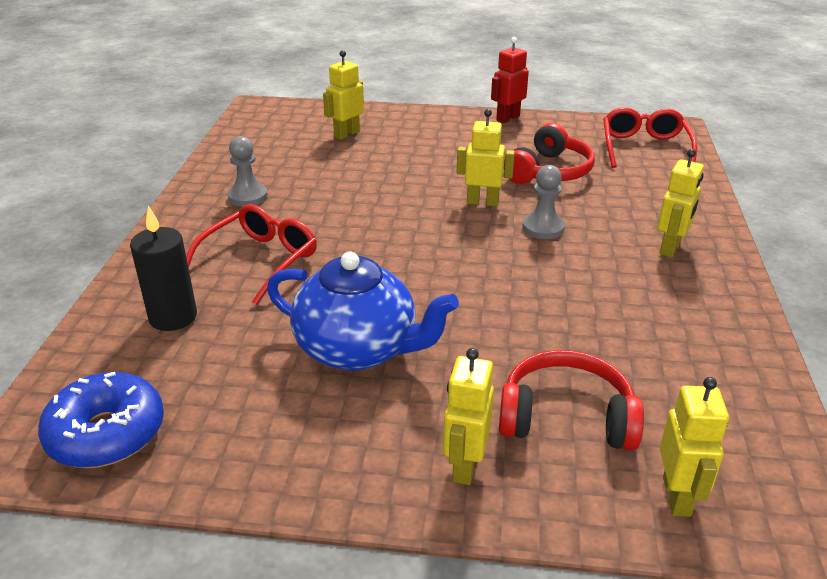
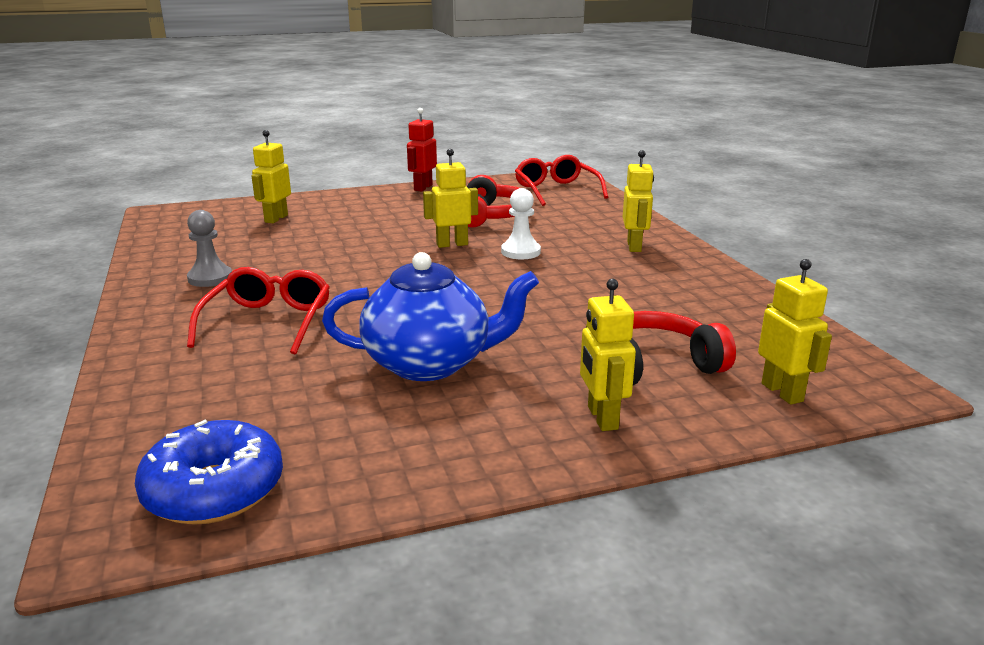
camera: 25 degrees left, 10 degrees down
(173, 317) = (208, 382): black candle -> none
(543, 228) = (520, 252): grey pawn -> white pawn

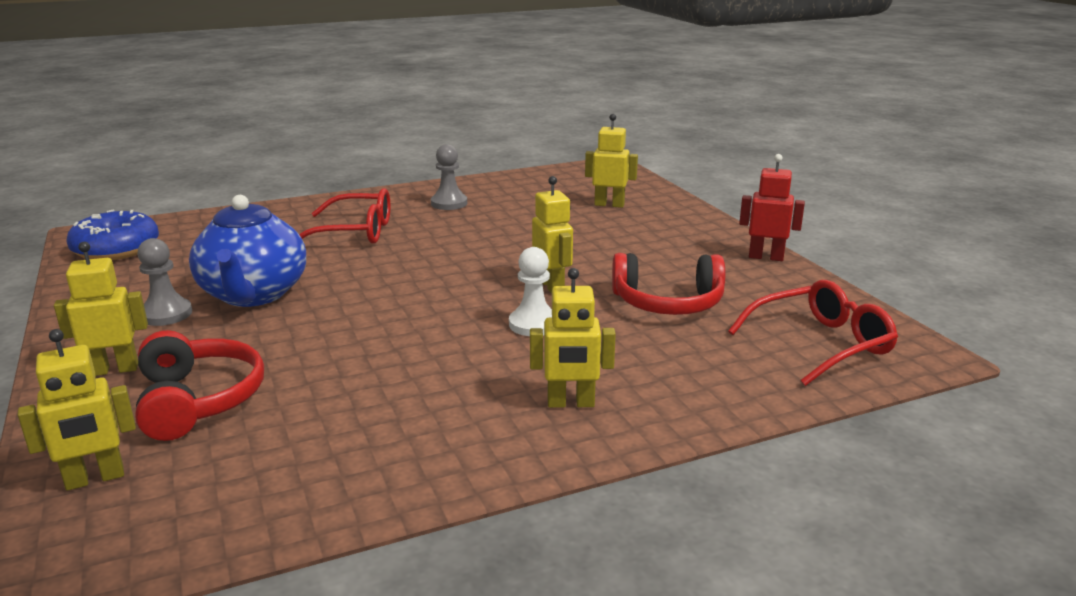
camera: 85 degrees right, 0 degrees up
(470, 409) = (166, 314): none -> grey pawn

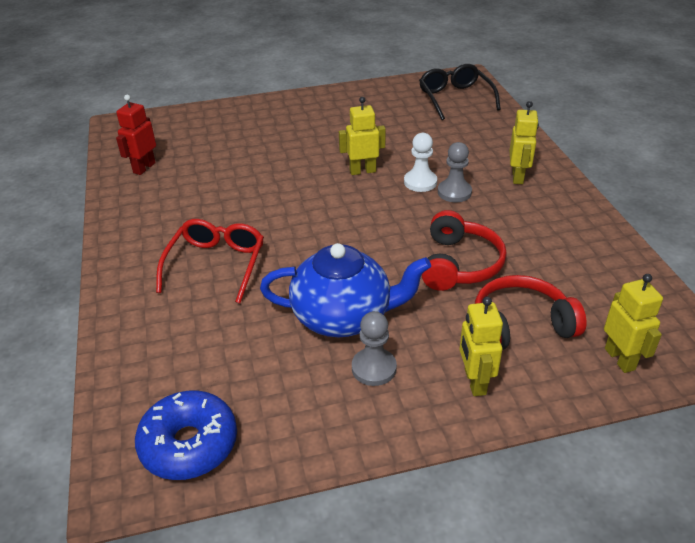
camera: 80 degrees left, 15 degrees up
(449, 203) = (167, 210): grey pawn -> grey pawn (454, 192)
(609, 204) = (214, 134): yellow robot -> none
(668, 303) = (397, 133): red headphones -> red headphones (459, 264)
(766, 257) = (338, 93): red robot -> red robot (144, 168)
(820, 344) = (455, 98): red glasses -> black glasses

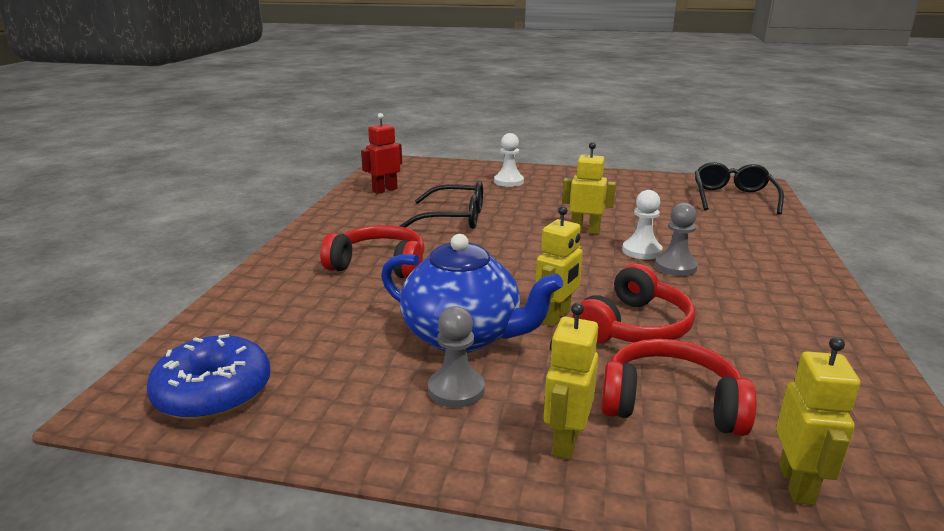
camera: 25 degrees right, 15 degrees down
(216, 265) = (379, 265): red glasses -> red headphones
(240, 187) = (454, 218): none -> black glasses
(256, 125) = (508, 181): none -> white pawn
(518, 177) = (765, 270): yellow robot -> yellow robot (556, 317)

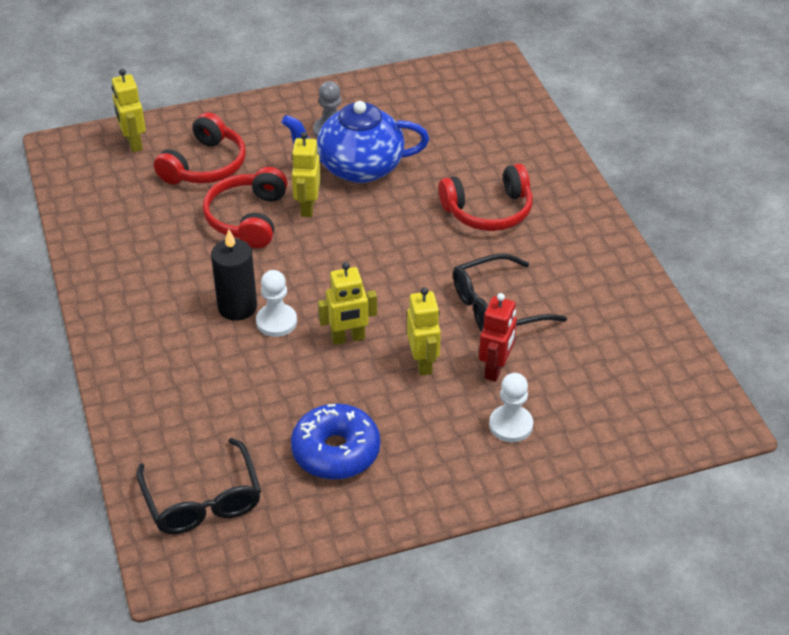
camera: 150 degrees right, 20 degrees up
(213, 393) = (458, 83): blue donut -> blue donut (336, 451)
(384, 190) = (632, 337): red robot -> red robot (495, 369)
(565, 441) = (253, 124): yellow robot -> yellow robot (423, 363)
(670, 403) = (205, 165): red headphones -> red headphones turned 45 degrees counterclockwise
(675, 267) = (237, 307): grey pawn -> black candle

